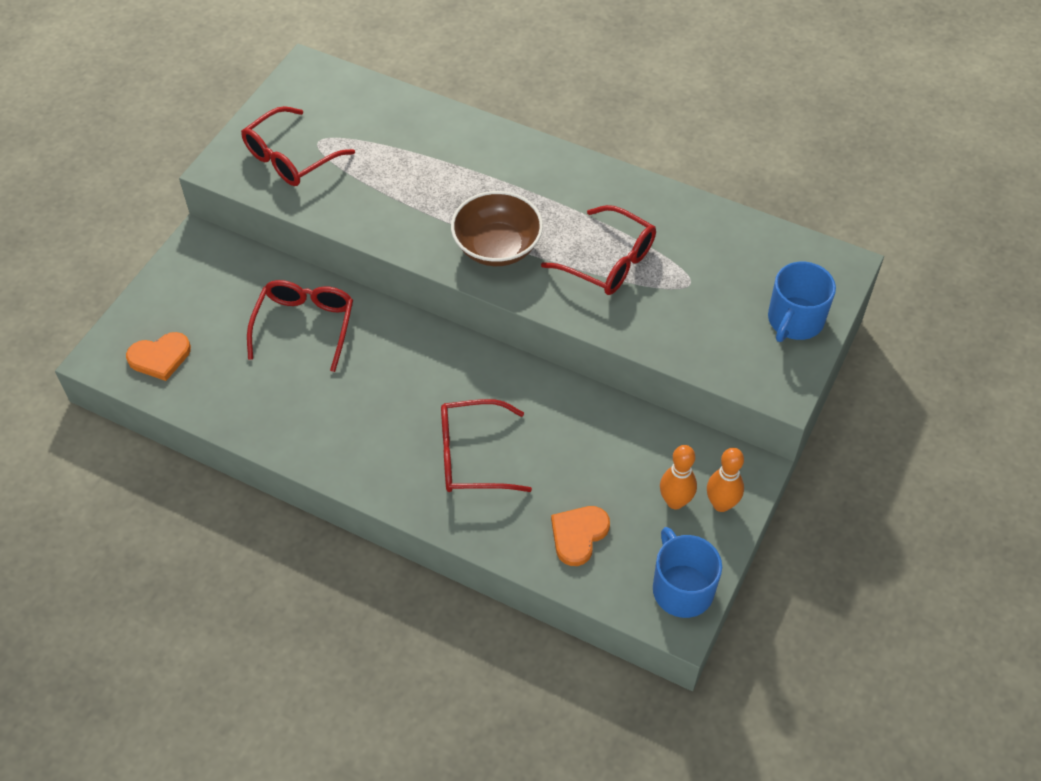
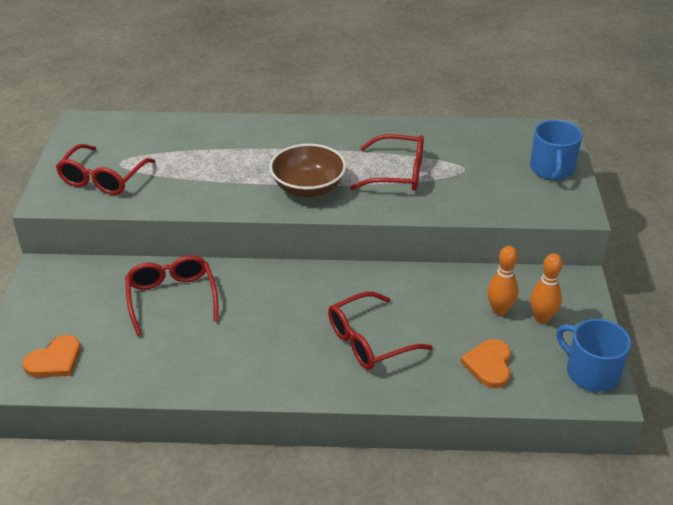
camera: 25 degrees left, 15 degrees down
(721, 504) = (575, 308): orange bowling pin -> orange bowling pin (499, 310)

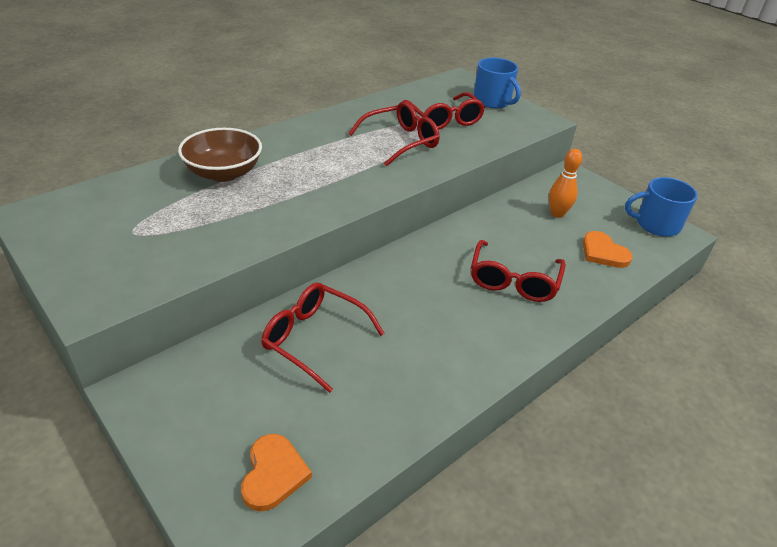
camera: 45 degrees left, 0 degrees up
(103, 178) = (134, 254): red glasses -> red glasses (443, 119)
(308, 188) = (349, 179): brown bowl -> brown bowl (224, 173)
(542, 318) = (585, 206): orange bowling pin -> none

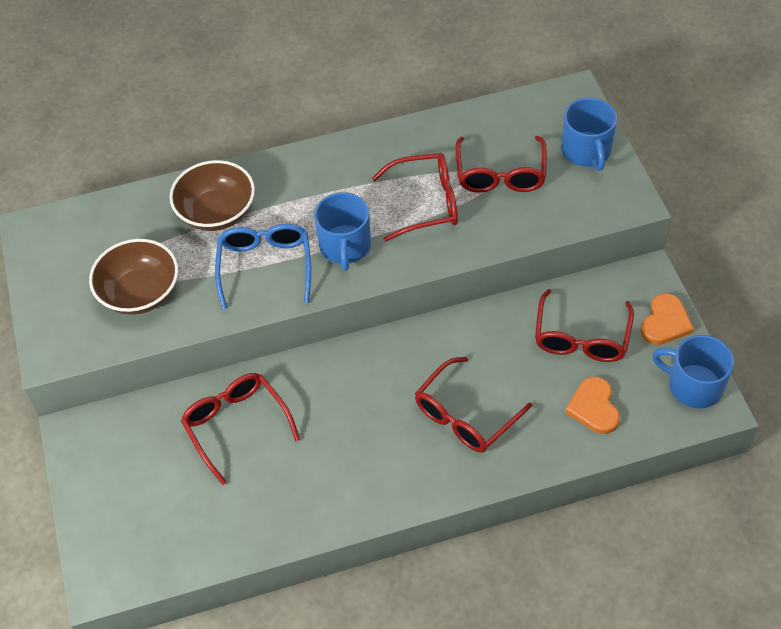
camera: 30 degrees right, 15 degrees up
(174, 238) = (140, 293): none -> brown bowl
(273, 474) = (149, 542): orange heart -> orange heart (665, 322)
(291, 199) = (265, 267): none -> blue glasses
(353, 175) = (345, 246): none -> blue mug
(557, 213) = (581, 337): orange bowling pin -> red glasses

